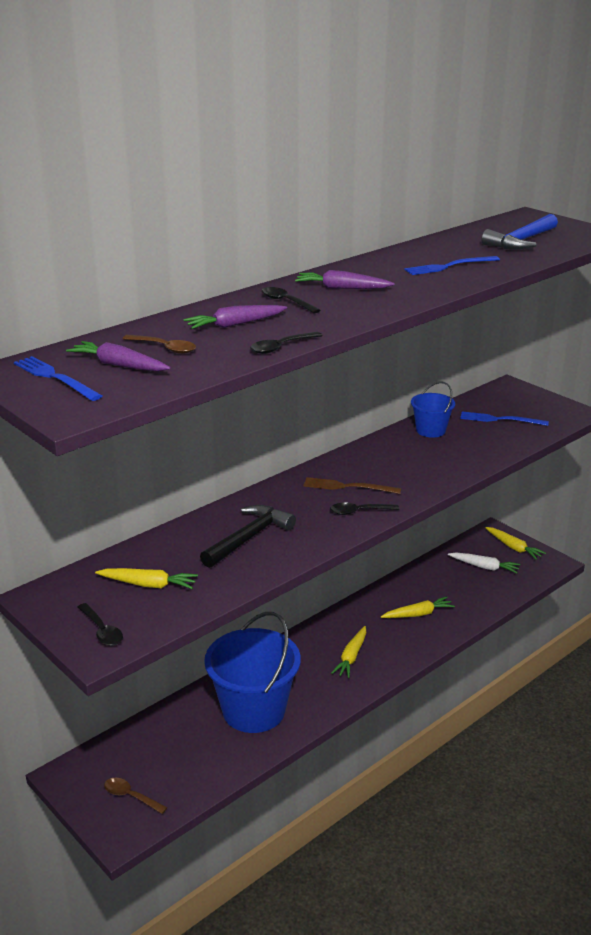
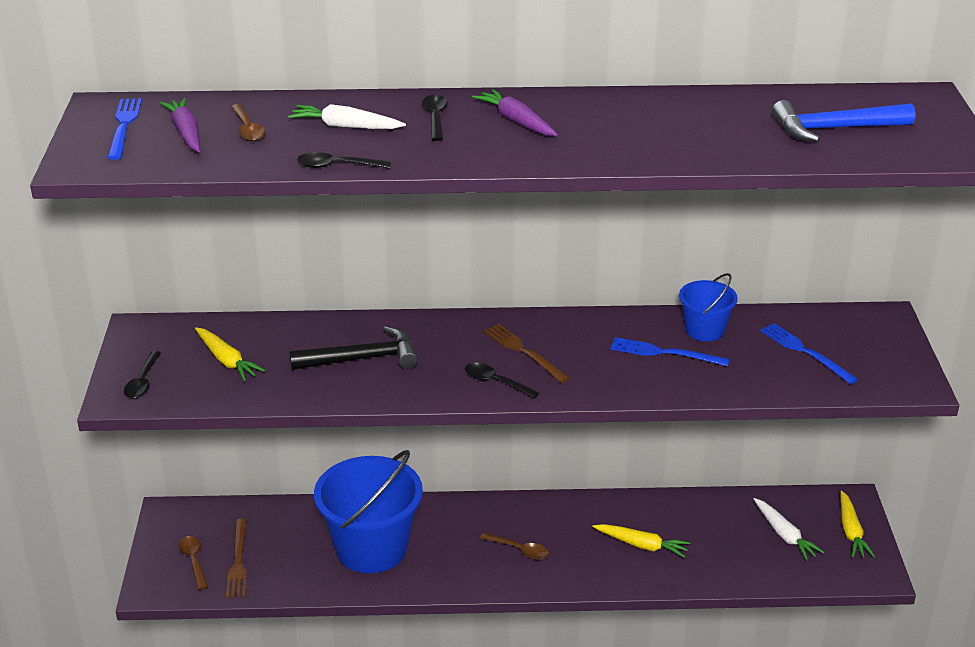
camera: 40 degrees right, 5 degrees up
(166, 775) = (238, 560): none -> brown fork
(235, 324) = (345, 126): purple carrot -> white carrot
(351, 657) = (519, 550): yellow carrot -> brown spoon
(450, 266) = (679, 134): blue fork -> blue fork (665, 353)

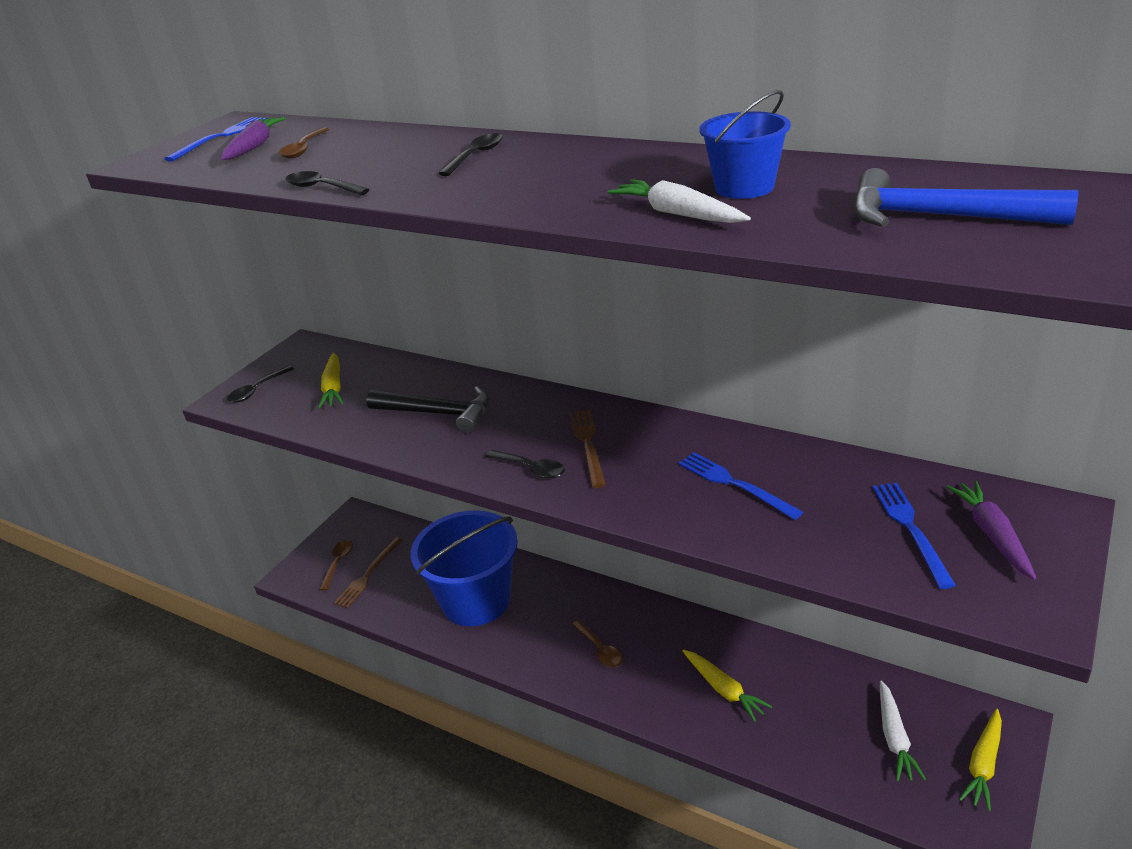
camera: 35 degrees right, 0 degrees up
(345, 126) = (385, 155): white carrot -> white carrot (678, 214)
(495, 382) = (531, 468): black spoon -> black spoon turned 150 degrees clockwise
(516, 121) = (550, 167): purple carrot -> purple carrot (992, 534)
(704, 330) = (804, 470): blue bucket -> blue bucket (744, 187)

